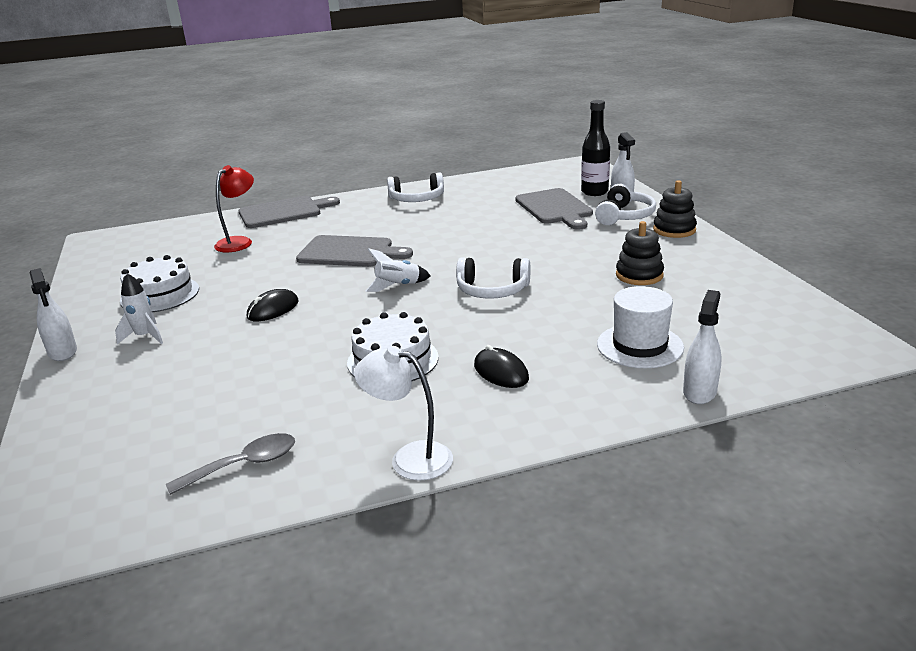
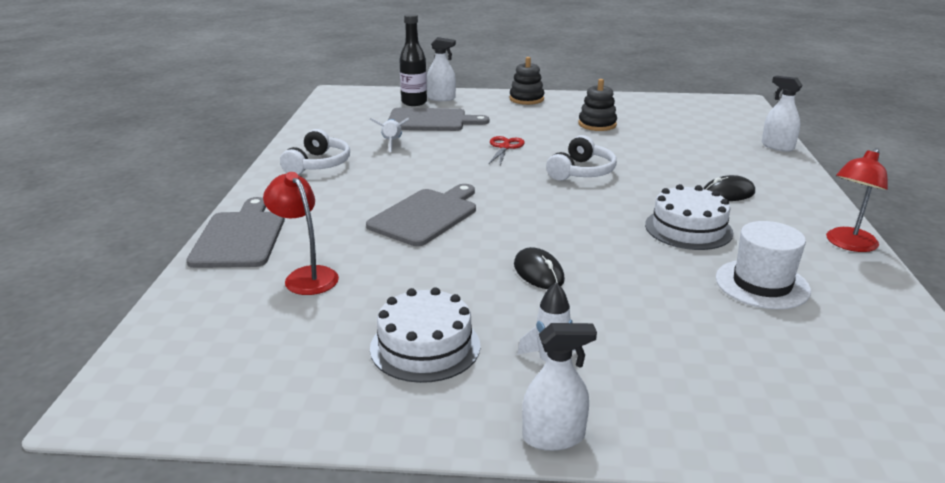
camera: 70 degrees left, 0 degrees up
(243, 465) = (854, 316): grey spoon -> none
(398, 286) = (537, 205): white rocket -> white rocket (391, 143)
(409, 458) = (848, 244): white lamp -> red lamp
(520, 248) = (504, 147): none -> red scissors
(624, 216) = (480, 105): white headphones -> none
(640, 346) = (709, 147): white hat -> white hat (762, 284)

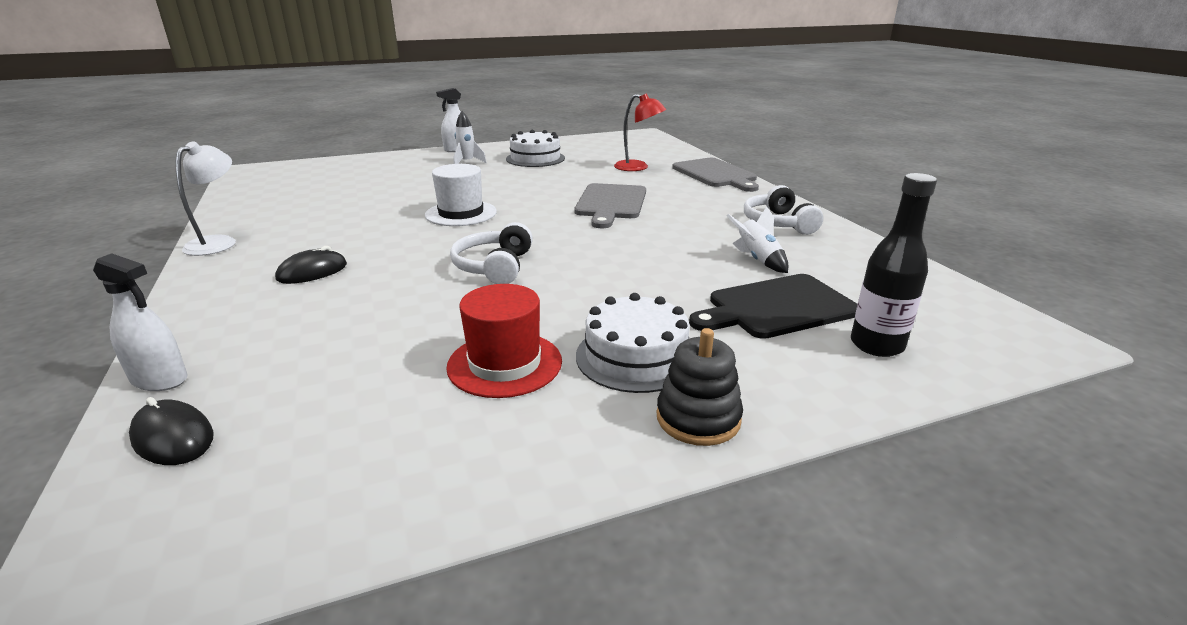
camera: 155 degrees right, 0 degrees up
(431, 120) = (777, 307): grey cutting board -> black cutting board
(441, 98) = (857, 372): white spray bottle -> none
(504, 147) = (615, 282): red scissors -> none
(538, 272) = (493, 188): black mouse -> black mouse (173, 437)
(597, 124) = (505, 364): black stacking toy -> red hat
(688, 228) = (373, 230): white cake -> white cake (635, 356)
(762, 284) = (326, 206): white hat -> white hat (461, 213)
(848, 244) = (218, 242): red lamp -> white lamp

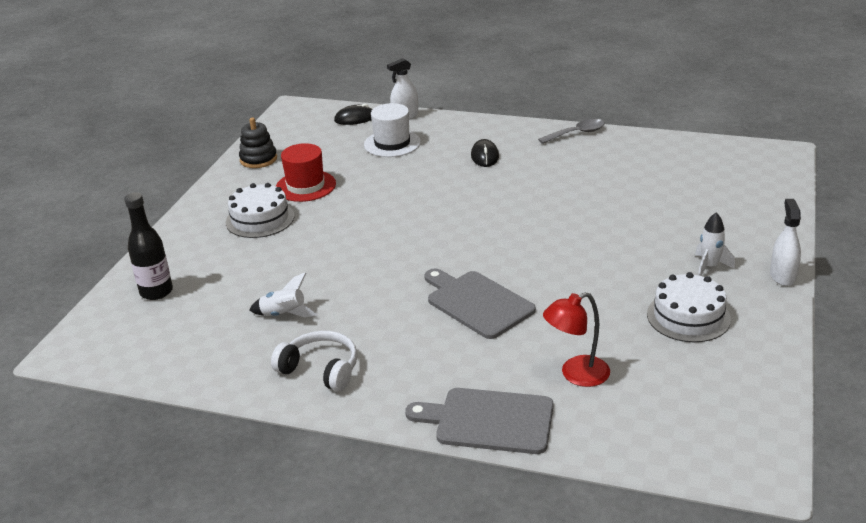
camera: 130 degrees right, 5 degrees up
(218, 242) = (576, 133): white lamp -> grey spoon
(461, 213) = (537, 224): white hat -> white hat (392, 143)
(494, 267) = (415, 211): white headphones -> none
(698, 418) = (202, 215): black stacking toy -> black stacking toy (258, 159)
(777, 307) = (229, 284): black cutting board -> none

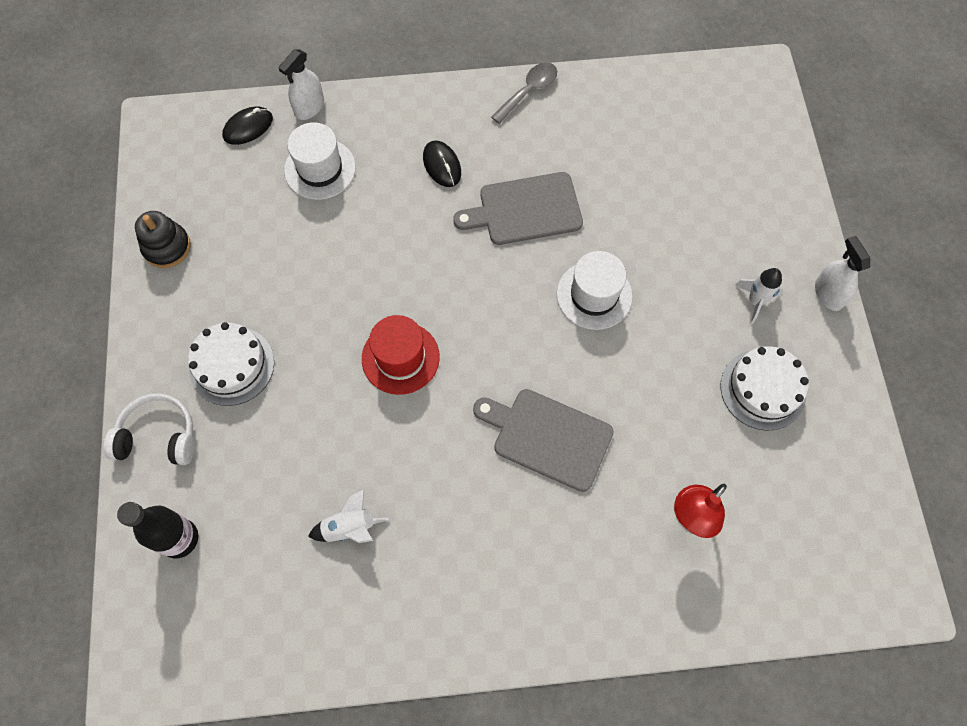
camera: 25 degrees left, 35 degrees up
(305, 186) = (255, 285): red hat -> red hat (400, 358)
(320, 369) = (434, 601): white headphones -> white headphones (158, 436)
(489, 421) = (637, 616): grey cutting board -> grey cutting board (525, 210)
(566, 238) = (594, 295): none -> white hat

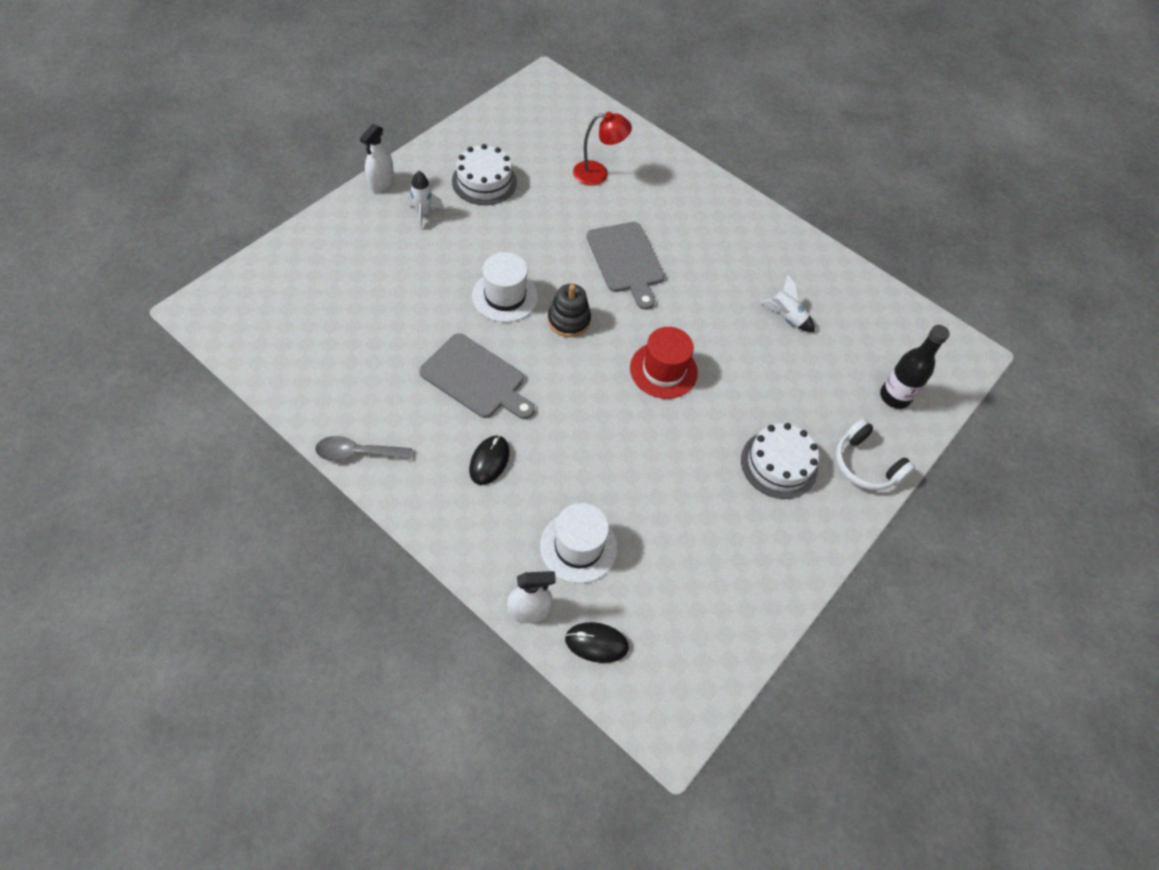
camera: 140 degrees left, 10 degrees down
(167, 247) = (755, 596): black stacking toy -> black stacking toy (569, 320)

